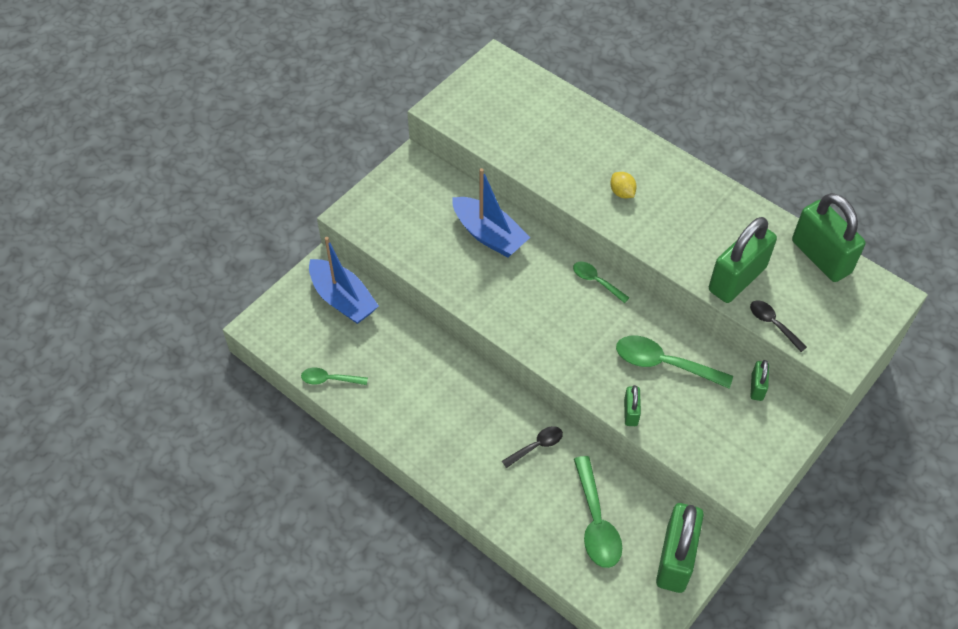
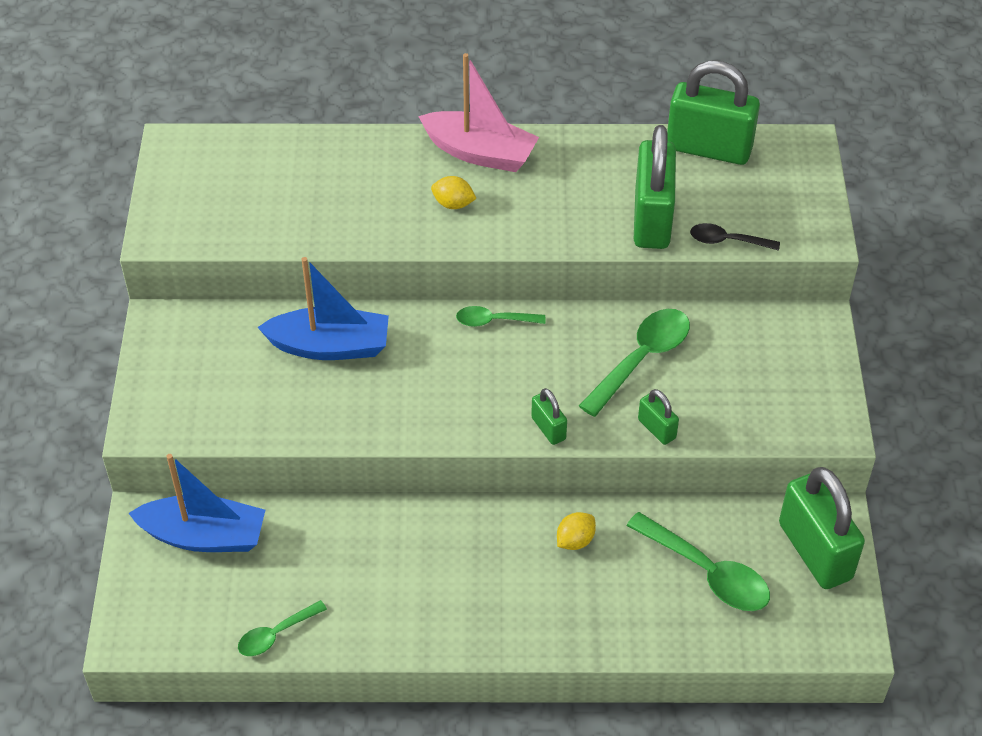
camera: 40 degrees left, 5 degrees down
(537, 446) = (575, 540): black spoon -> yellow lemon
(663, 364) = (641, 359): green spoon -> green spoon turned 150 degrees clockwise
(669, 171) = (480, 153): none -> pink boat
(757, 387) = (751, 321): green padlock -> green padlock (548, 428)

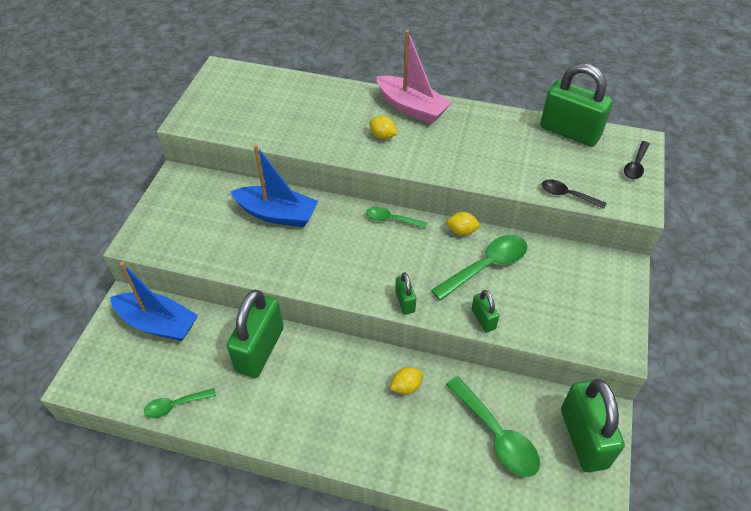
camera: 15 degrees right, 0 degrees up
(595, 317) = (462, 231): none -> yellow lemon
(652, 219) = (516, 170): green padlock -> green padlock (260, 349)
(806, 181) = (635, 165): none -> black spoon

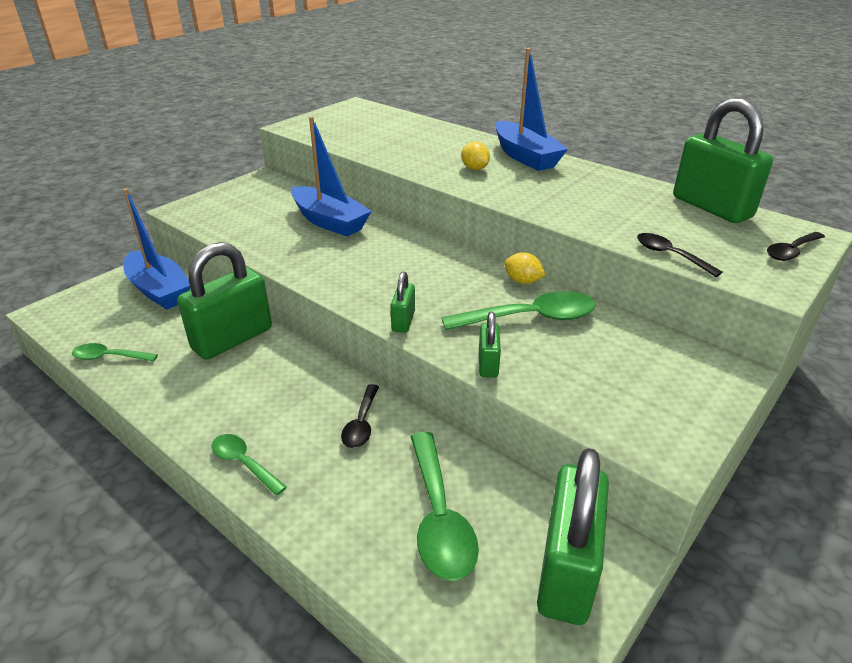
camera: 25 degrees right, 15 degrees down
(391, 219) = (446, 253): green spoon -> green spoon (243, 463)
(406, 386) = (361, 424): yellow lemon -> black spoon
(411, 108) = (525, 157): pink boat -> blue boat

